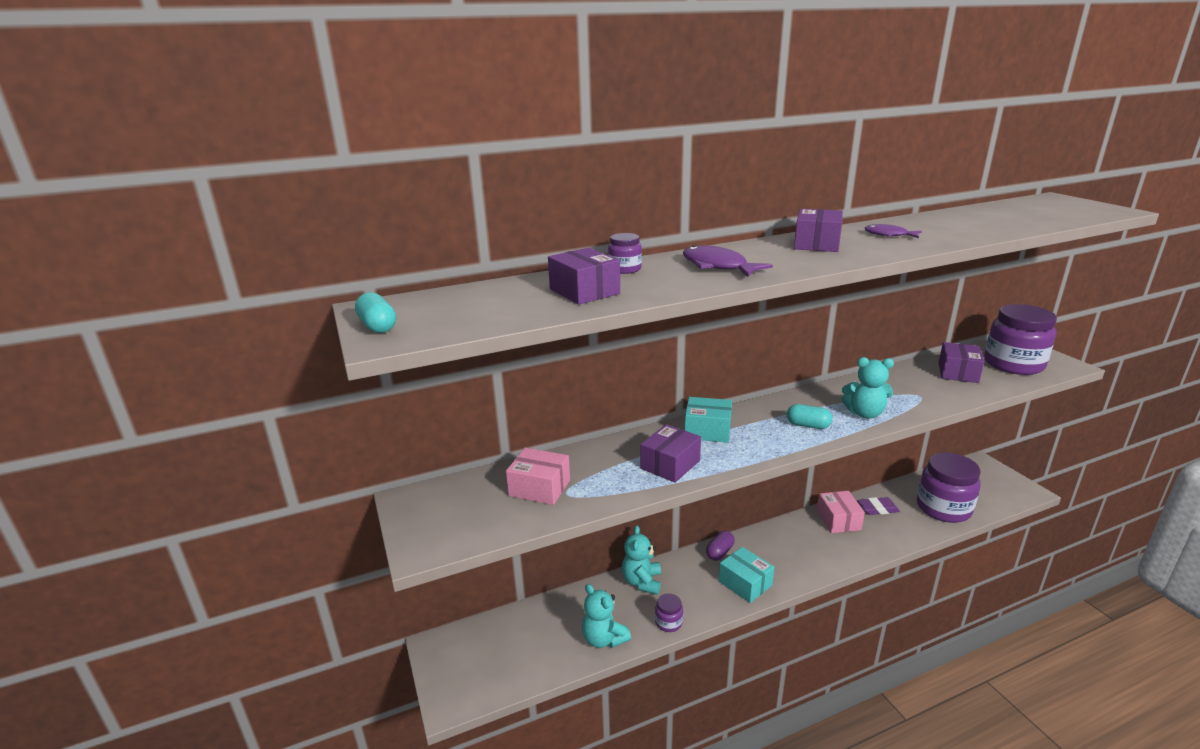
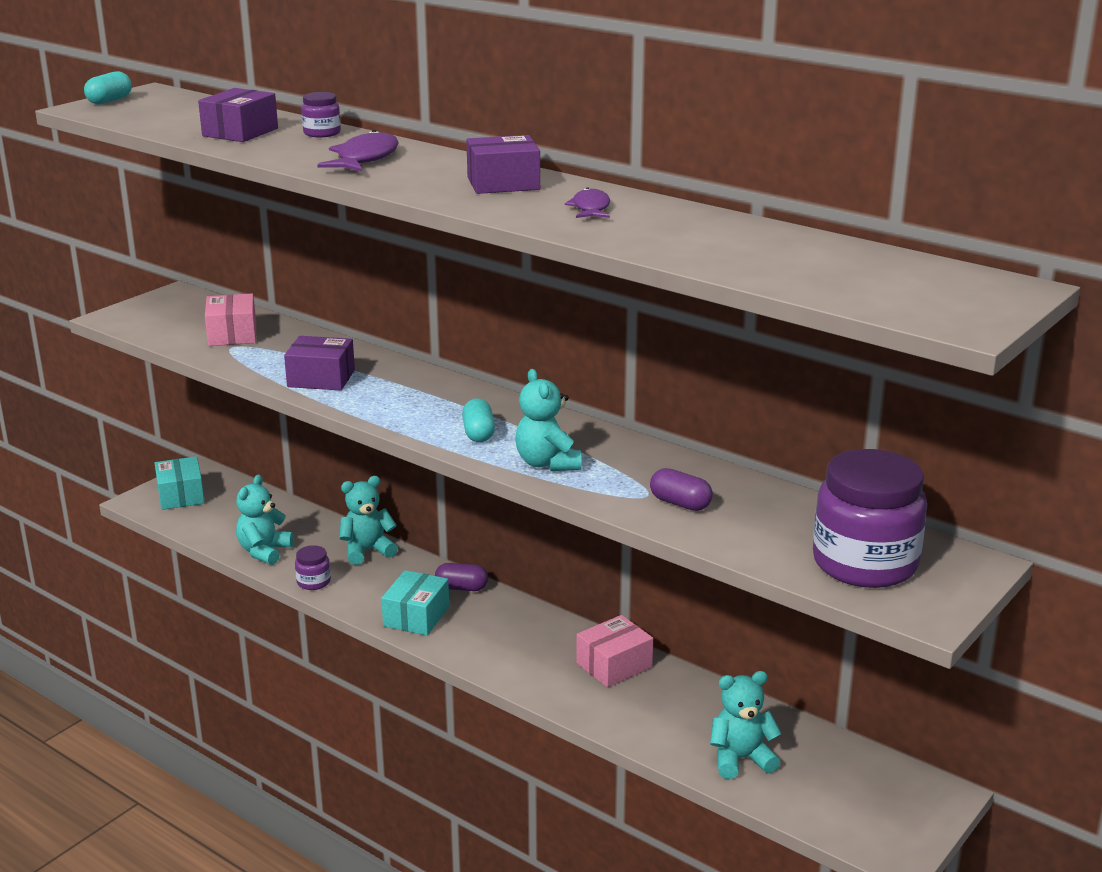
camera: 60 degrees right, 0 degrees up
(707, 430) = (412, 383): turquoise box -> turquoise box (181, 495)
(878, 509) = (677, 696): purple eraser -> none
(933, 389) = (680, 503): none -> purple capsule
(943, 508) = (741, 759): purple jar -> turquoise teddy bear
(958, 372) = (770, 518): purple box -> none

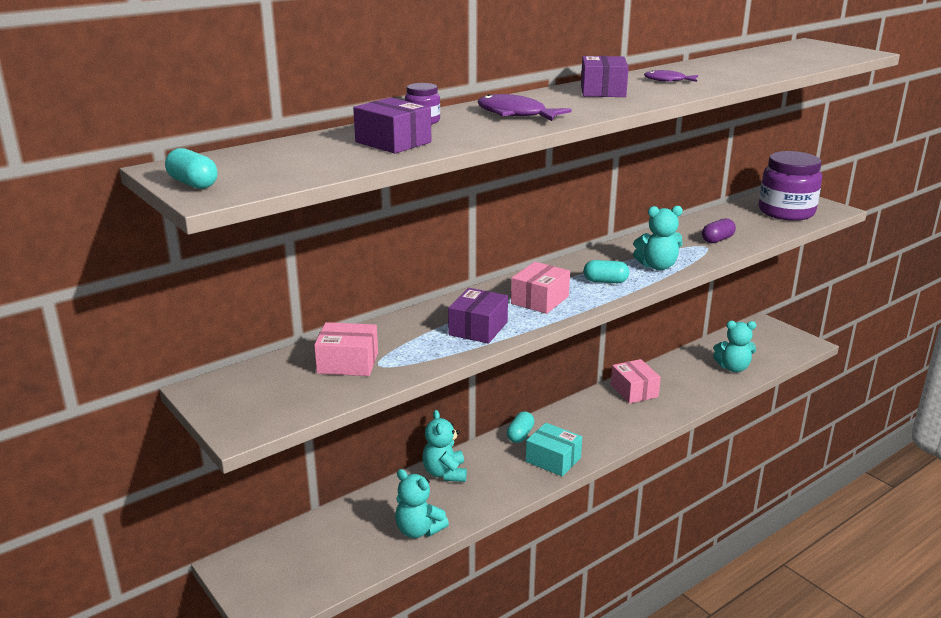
camera: 75 degrees left, 0 degrees up
(181, 495) = (274, 581): turquoise box -> none
(313, 582) = (483, 505): purple jar -> none
(406, 401) = (540, 300): none -> pink box
(461, 588) = (520, 435): purple capsule -> turquoise capsule
(741, 759) = (733, 368): turquoise teddy bear -> turquoise teddy bear turned 90 degrees counterclockwise

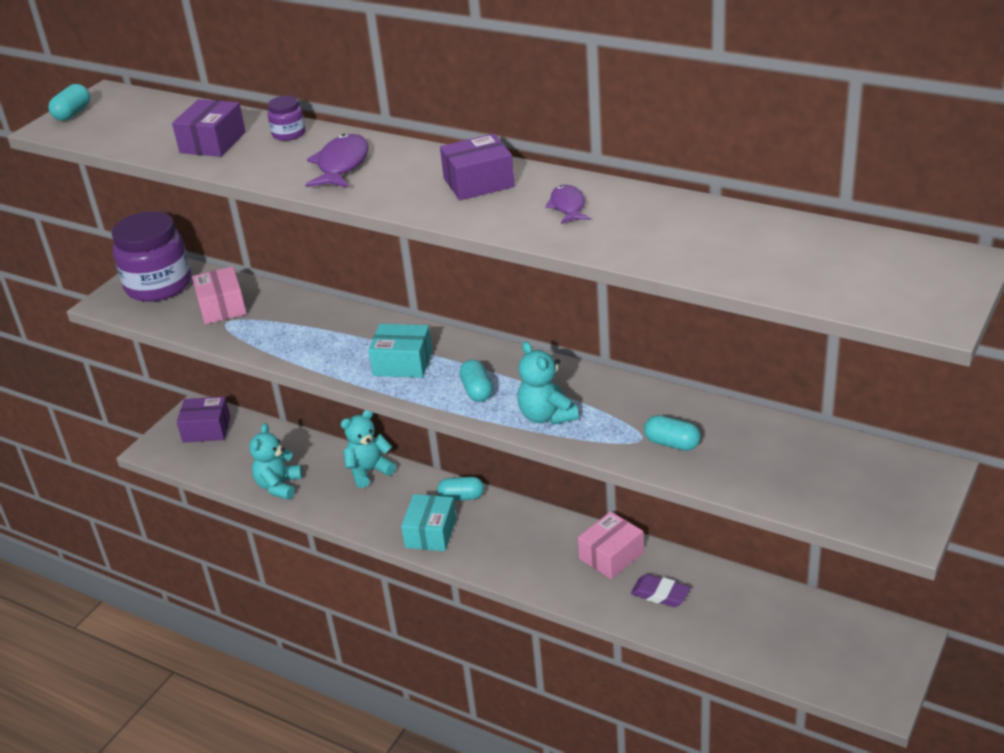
camera: 70 degrees right, 10 degrees up
(478, 328) = (319, 348): purple box -> purple box (206, 429)
(540, 300) = (402, 363): pink box -> turquoise box
(684, 383) = (660, 594): none -> purple eraser
(717, 240) = (672, 443): purple capsule -> turquoise capsule
(733, 368) = (738, 632): turquoise teddy bear -> none
(786, 212) = (842, 485): purple jar -> purple jar (159, 285)

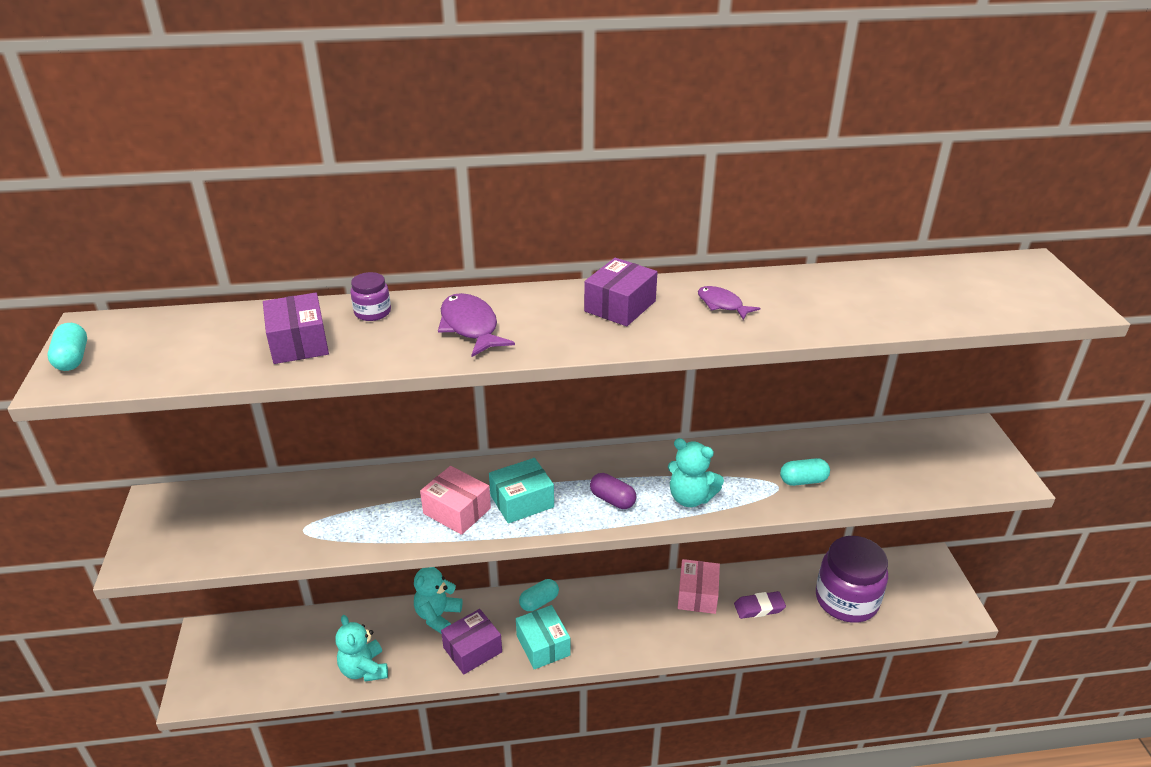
camera: 40 degrees left, 0 degrees up
(159, 285) = (183, 520): purple jar -> purple jar (846, 600)
(206, 429) = (236, 648): purple box -> purple box (472, 650)
(222, 307) = (282, 516): pink box -> pink box (457, 511)
(477, 391) = (612, 500): turquoise capsule -> purple capsule

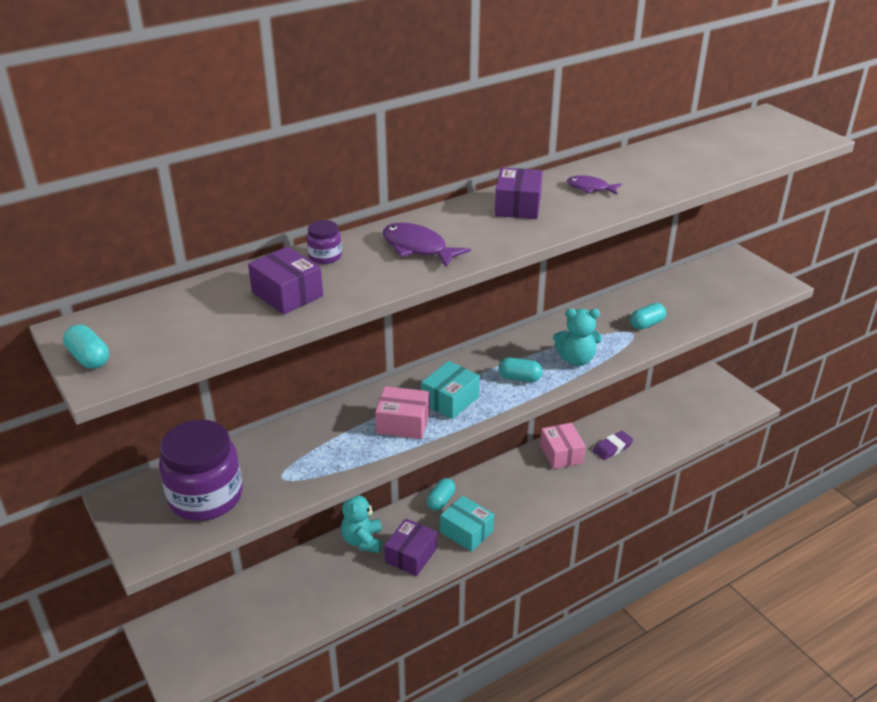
camera: 25 degrees left, 0 degrees up
(364, 669) = (328, 603): turquoise teddy bear -> none
(612, 500) = (519, 378): purple capsule -> turquoise capsule
(846, 600) = (670, 422): purple jar -> purple jar (205, 497)

